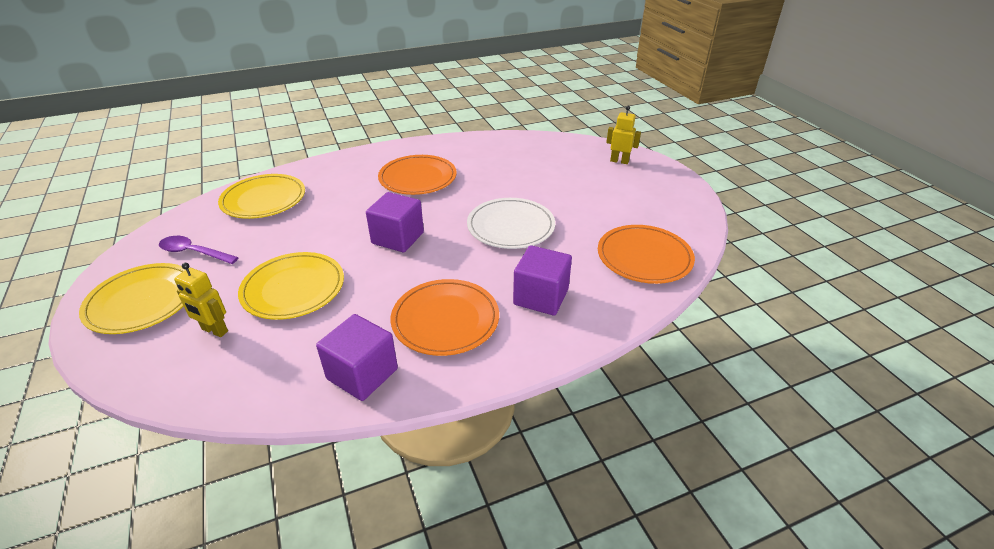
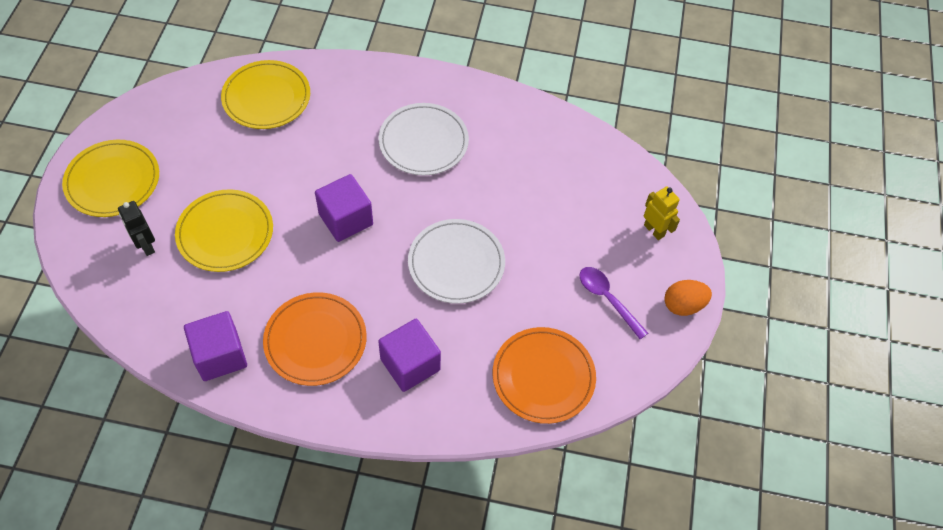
camera: 30 degrees right, 20 degrees up
(194, 252) = (175, 141): purple spoon -> purple spoon (607, 299)
(214, 330) = (146, 246): yellow robot -> black robot
(418, 178) = (423, 142): orange plate -> white plate
(680, 185) = (683, 305): none -> orange egg

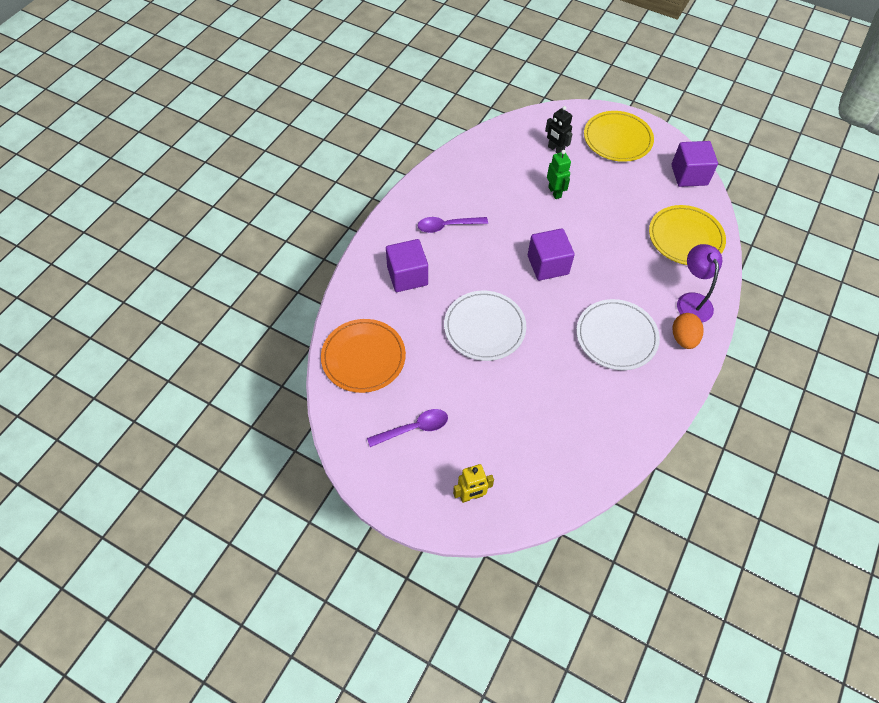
camera: 110 degrees right, 0 degrees up
(146, 246) = (555, 149): black robot -> black robot turned 120 degrees counterclockwise
(220, 356) = (454, 175): purple cube -> purple cube (689, 175)
(225, 233) = (555, 192): yellow plate -> green robot
(315, 341) = (447, 226): orange plate -> purple spoon
(354, 85) = (692, 301): none -> purple lamp
(683, 305) = (386, 489): orange egg -> orange egg (683, 338)

